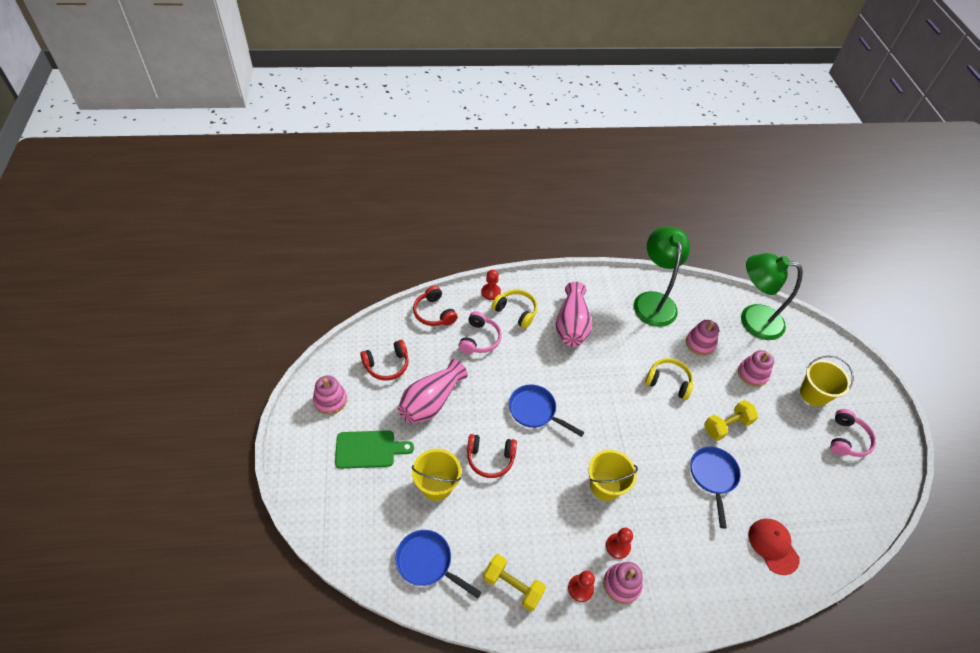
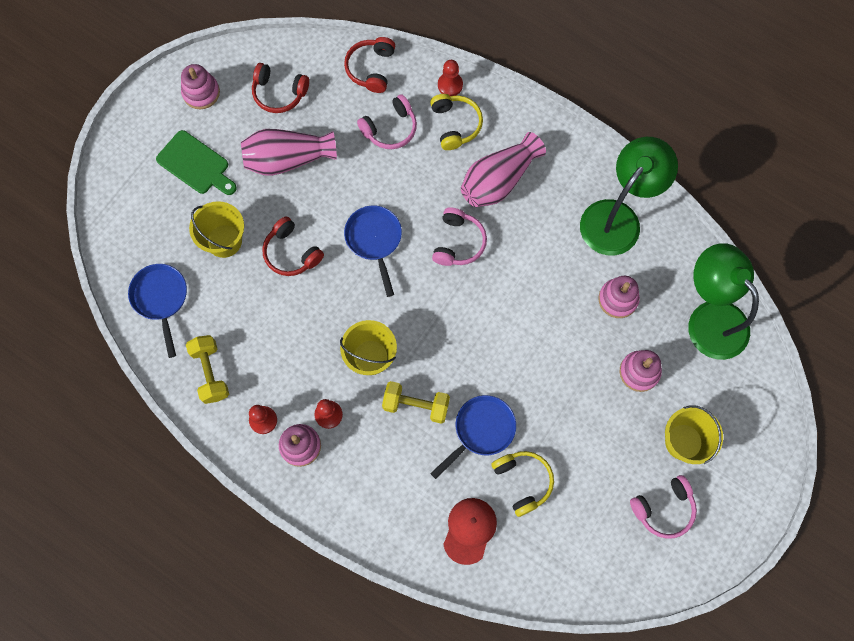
camera: 45 degrees right, 20 degrees up
(585, 376) = (458, 242): none -> pink headphones
(668, 382) = (537, 312): yellow headphones -> yellow headphones (523, 481)
(726, 426) = (549, 398): yellow dumbbell -> yellow dumbbell (416, 405)

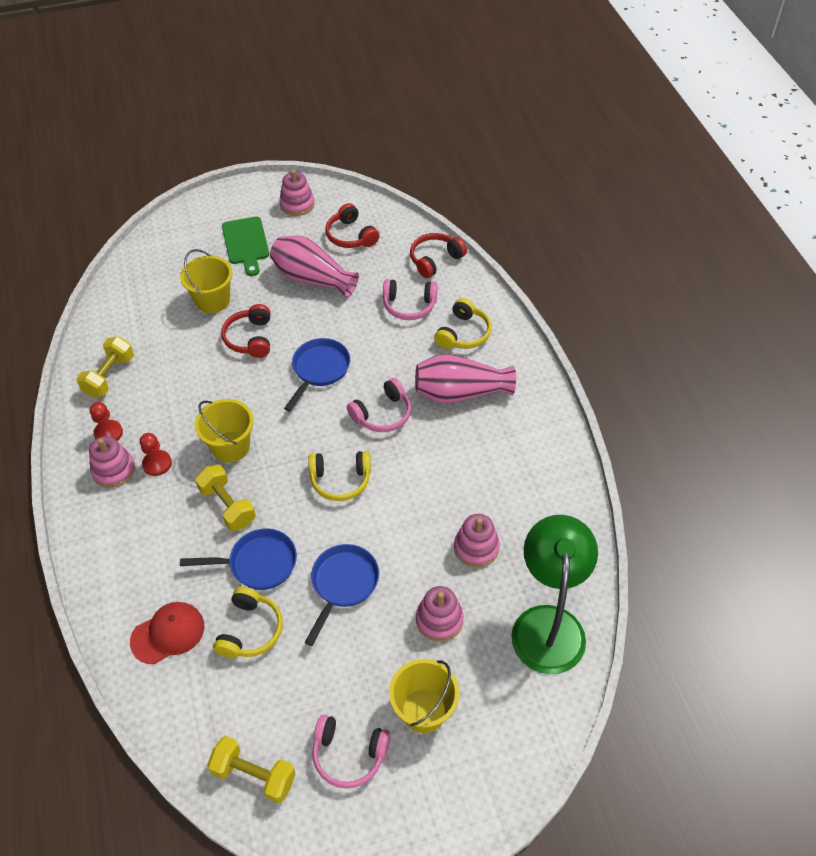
camera: 40 degrees right, 20 degrees down
(161, 299) = (131, 308): blue pan -> blue pan (343, 584)
(450, 85) = (486, 305): red pawn -> none
(478, 321) = (340, 480): none -> yellow headphones
(617, 217) = (537, 485): green lamp -> none
(618, 571) = (254, 775): none -> yellow dumbbell

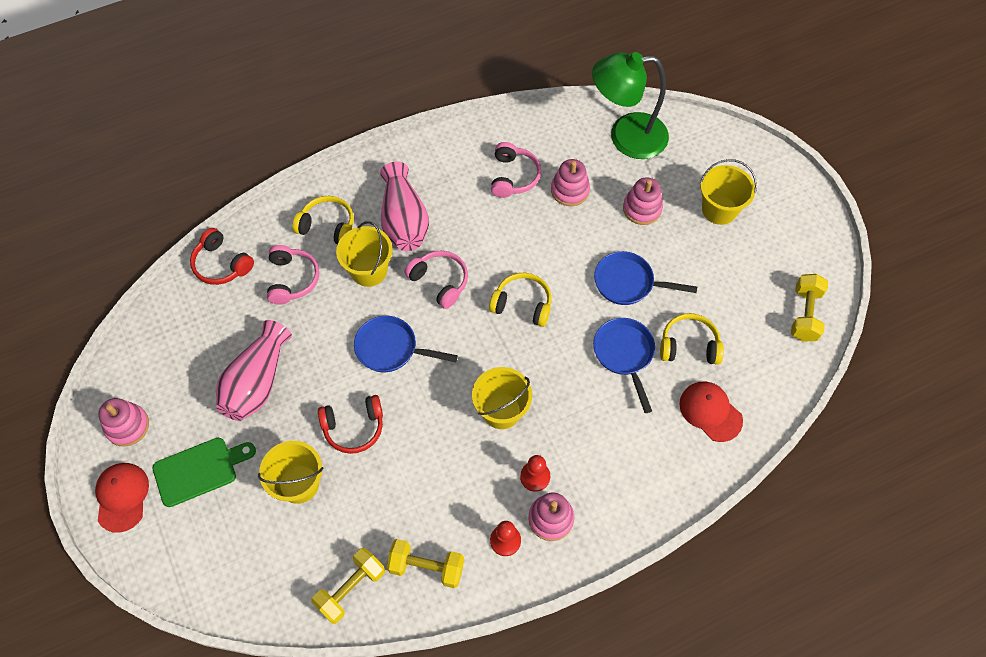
camera: 100 degrees left, 10 degrees up
(227, 506) = (570, 396): yellow dumbbell -> yellow dumbbell (351, 589)
(240, 202) = (122, 497): none -> red cap
(340, 480) = (522, 304): yellow headphones -> yellow headphones turned 60 degrees counterclockwise
(349, 754) = (768, 253): pink headphones -> pink headphones (513, 176)
(351, 236) = (184, 355): red headphones -> none
(407, 360) = (369, 270): none -> yellow bucket

